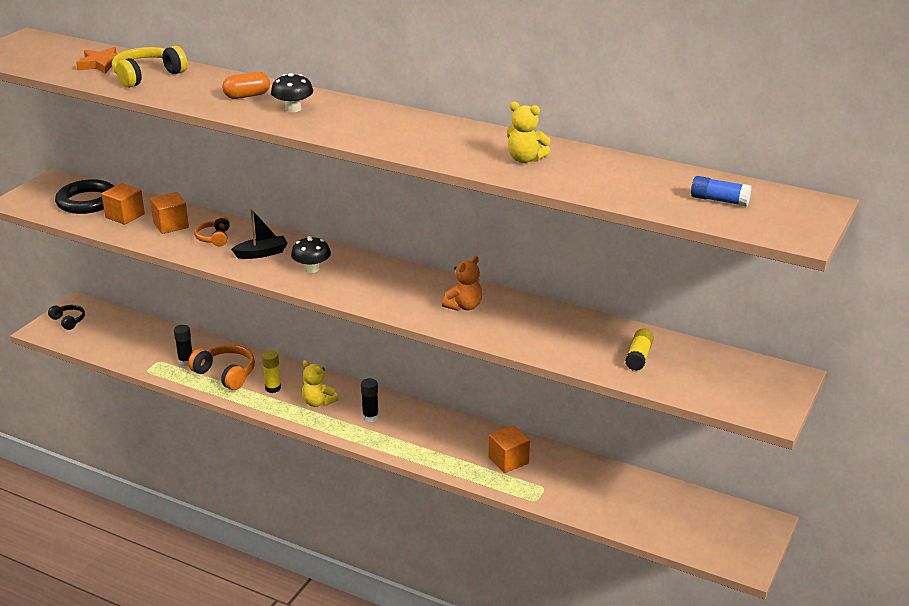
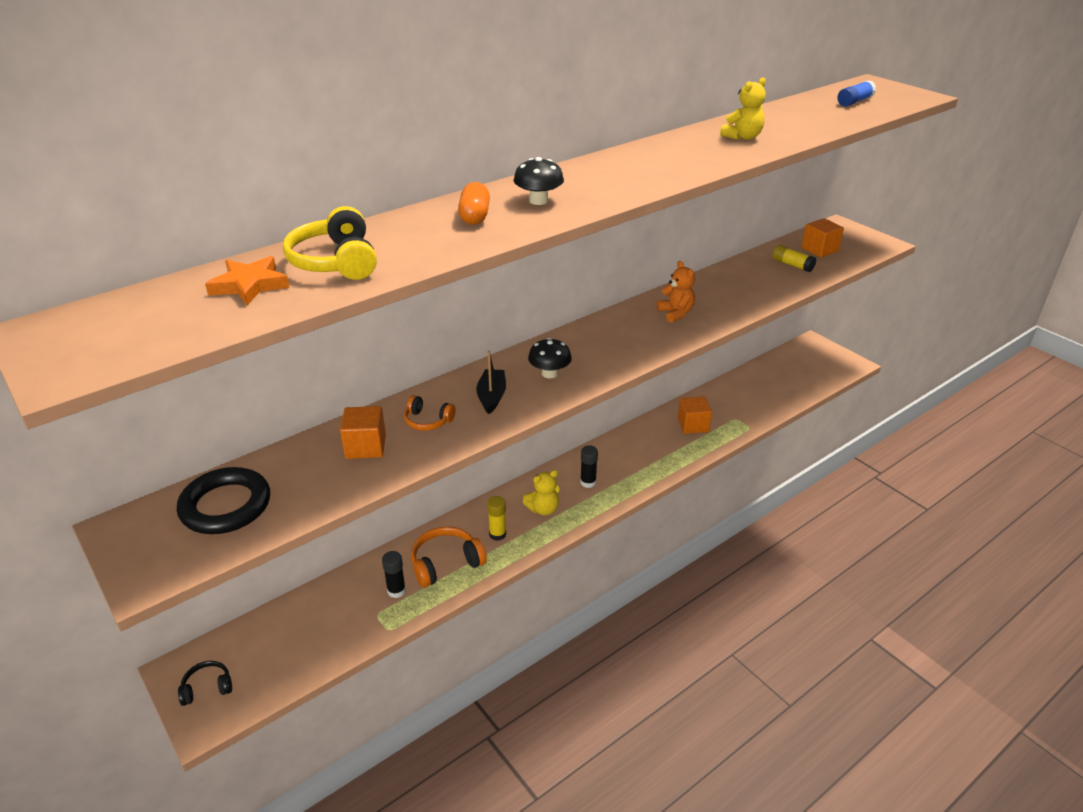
camera: 65 degrees left, 5 degrees up
(125, 216) = (303, 479): orange cube -> orange cube (819, 250)

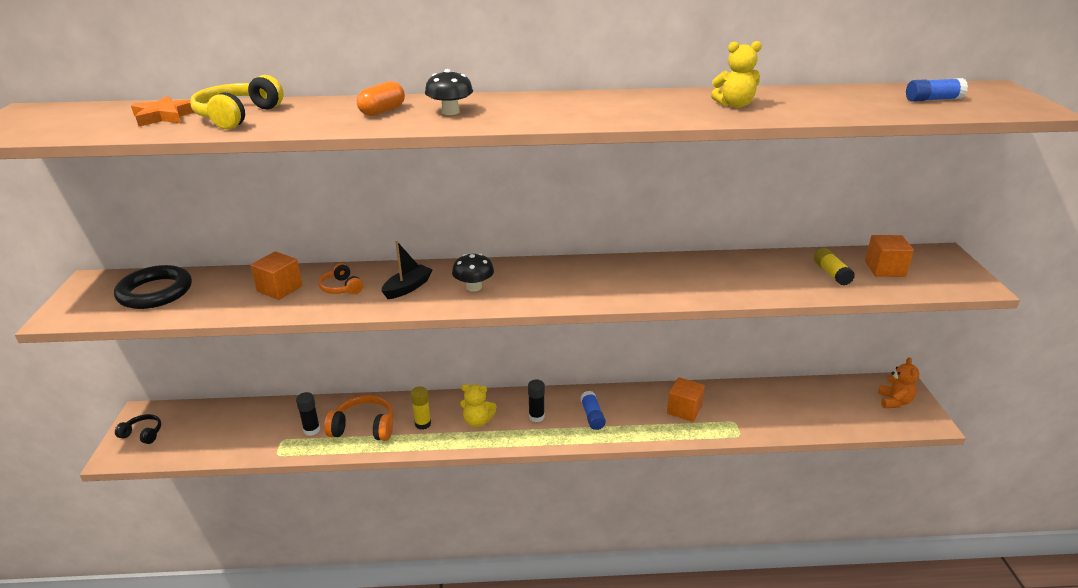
camera: 35 degrees right, 5 degrees down
(631, 461) = (592, 416): none -> blue glue stick
(676, 313) = (648, 278): orange teddy bear -> orange teddy bear (894, 401)

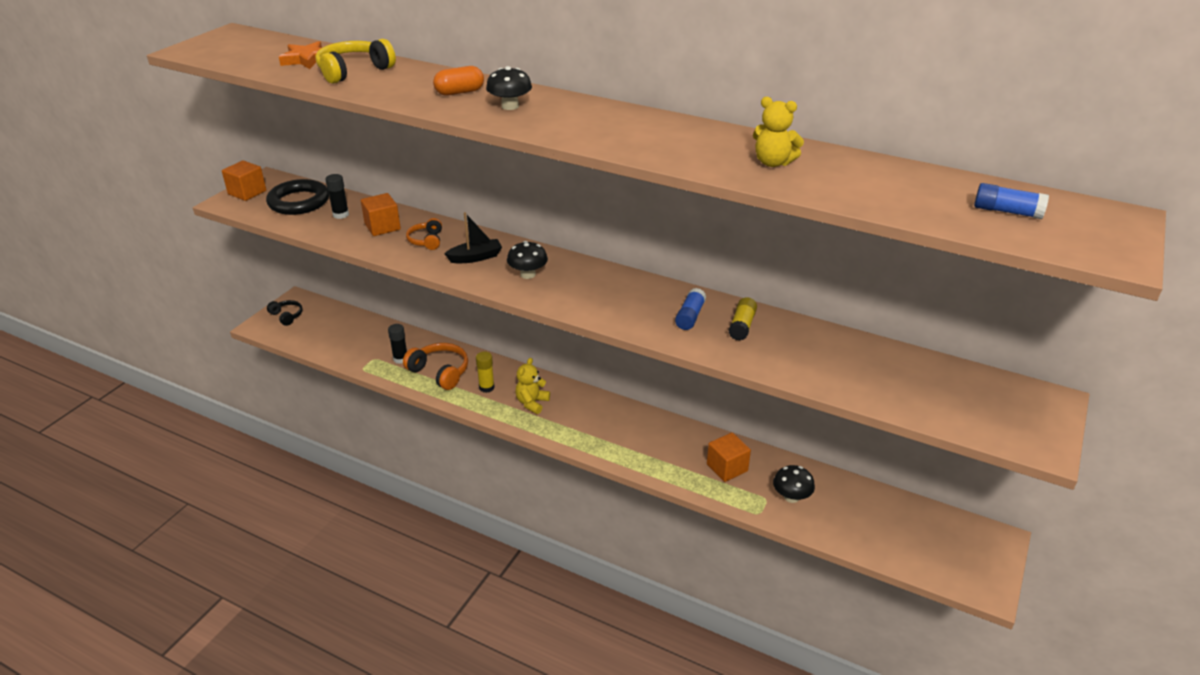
camera: 30 degrees right, 5 degrees up
(477, 421) = (532, 403): yellow teddy bear -> yellow teddy bear turned 75 degrees clockwise
(536, 417) = (585, 419): black glue stick -> black glue stick (341, 215)
(592, 416) = (634, 438): blue glue stick -> blue glue stick (690, 316)
(749, 412) = (791, 497): none -> black mushroom
(831, 274) = (884, 376): yellow glue stick -> yellow glue stick (742, 326)
(885, 269) = (953, 392): orange cube -> orange cube (247, 192)
(894, 401) = (968, 552): orange teddy bear -> none

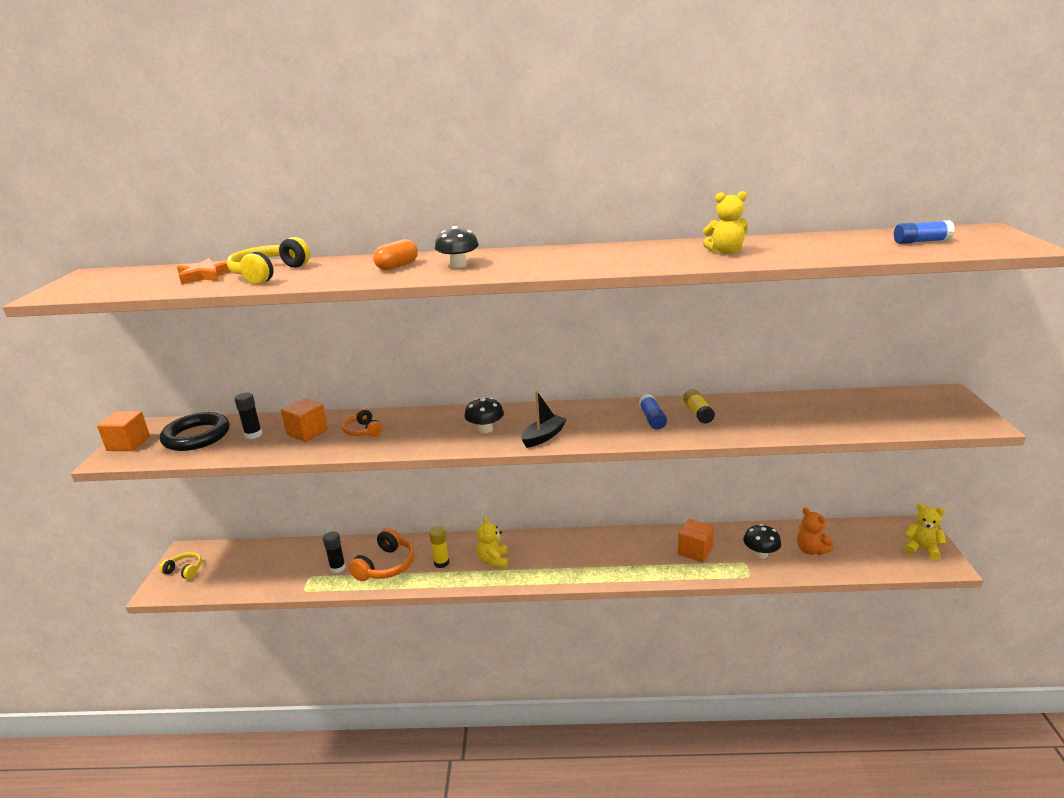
camera: 25 degrees left, 10 degrees down
(287, 316) = (184, 570): black headphones -> yellow headphones
(440, 372) = (386, 566): orange headphones -> orange headphones turned 105 degrees clockwise
(475, 257) = (424, 430): black boat -> black boat (543, 437)
(849, 514) = (811, 550): none -> orange teddy bear
(976, 563) = (921, 549): none -> yellow teddy bear

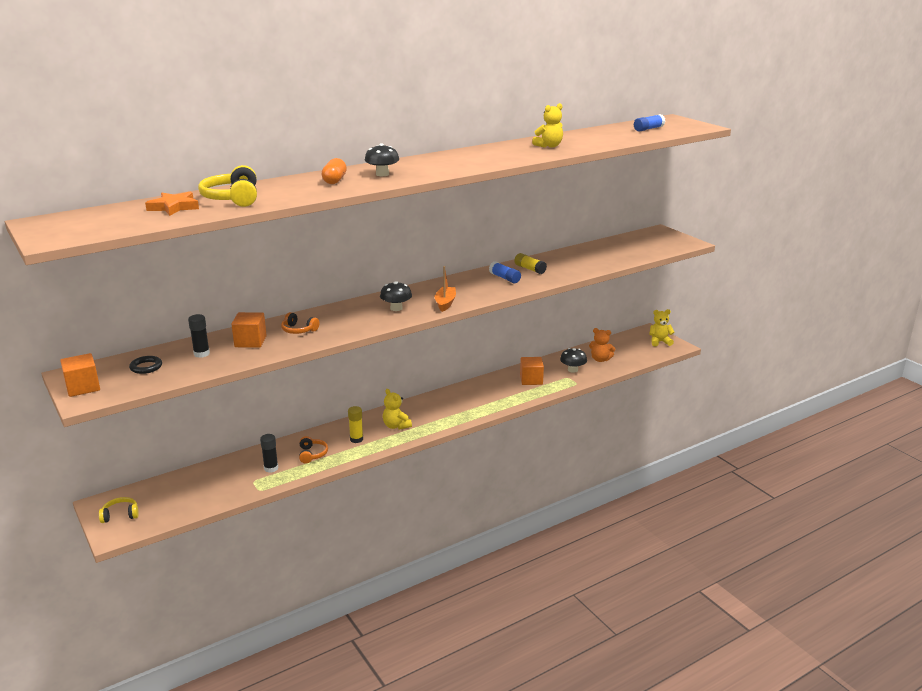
camera: 35 degrees left, 0 degrees up
(196, 436) = (146, 367): black ring -> black ring, size x0.50
(386, 566) = (312, 454): orange headphones -> orange headphones, size x0.60
(543, 437) = (445, 303): black boat -> orange boat

